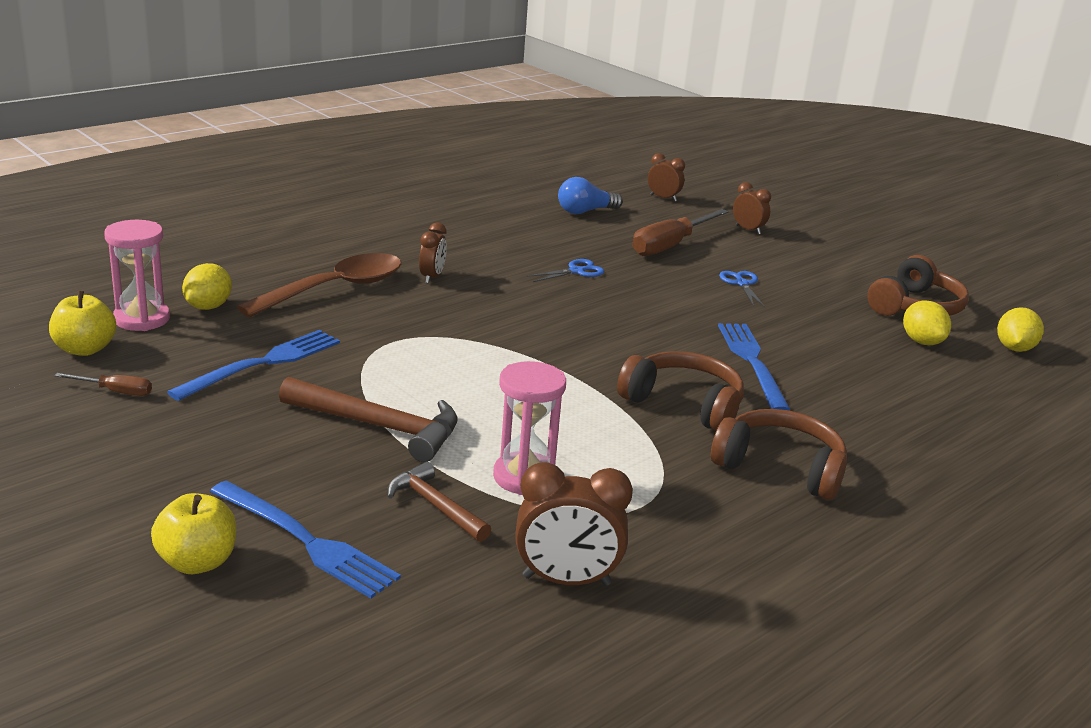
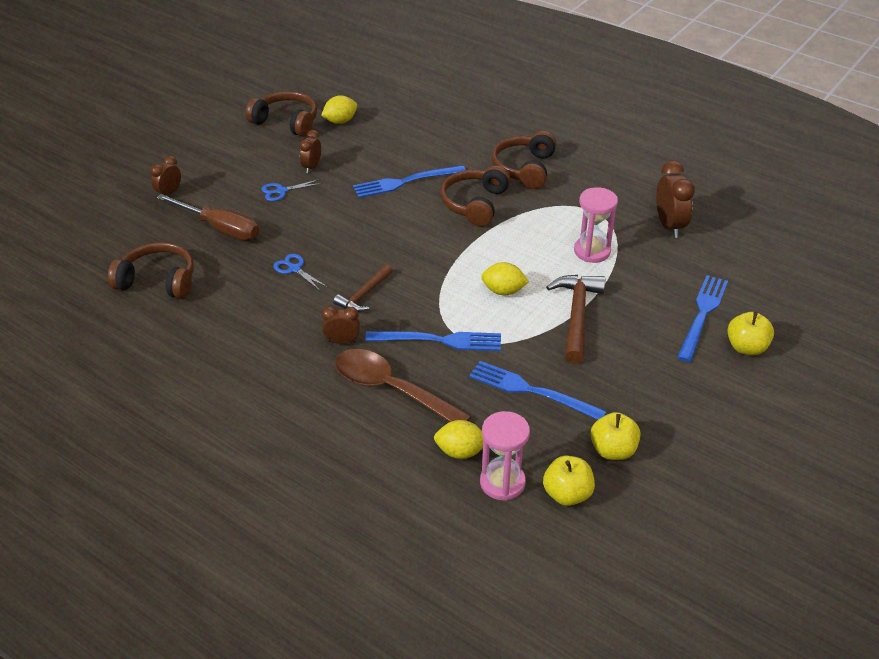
camera: 100 degrees left, 15 degrees up
(115, 391) = (613, 450): brown screwdriver -> yellow apple
(396, 327) = (439, 340): none -> blue fork
(435, 506) = (640, 277): brown hammer -> brown hammer (364, 295)
(585, 211) = (158, 281): blue light bulb -> brown headphones
(663, 198) = (107, 241): brown clock -> brown clock (312, 167)
(1014, 348) = (332, 90): yellow lemon -> yellow lemon (503, 291)

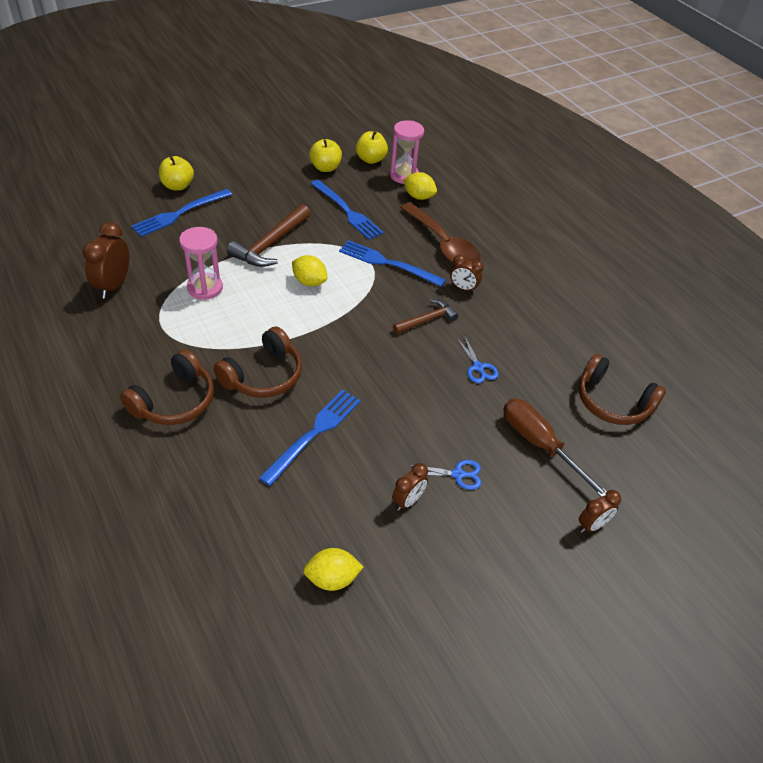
camera: 160 degrees left, 5 degrees up
(286, 122) = (406, 610): brown headphones -> none
(405, 182) = (314, 433): blue fork -> blue fork turned 60 degrees counterclockwise

